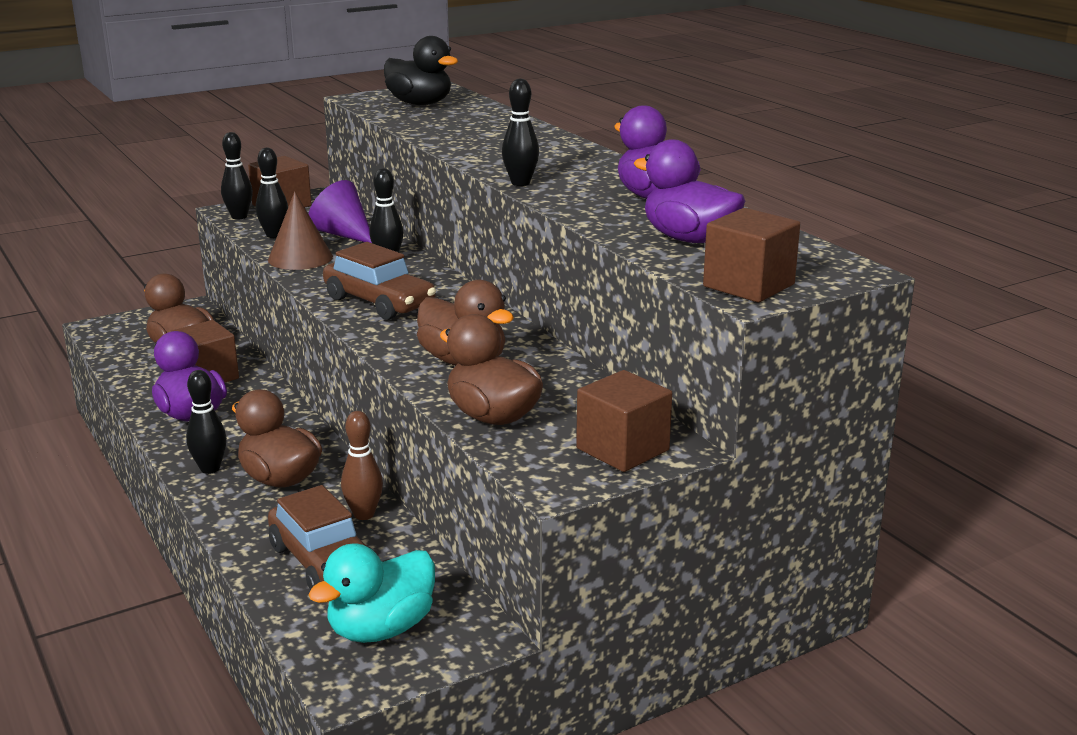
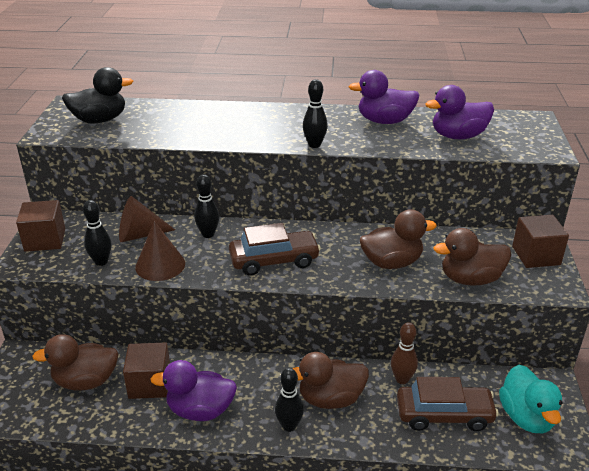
camera: 55 degrees left, 10 degrees up
(239, 217) = (40, 264): black bowling pin -> none
(343, 234) = (139, 235): purple cone -> brown cone
(748, 285) = (536, 146): brown cube -> none

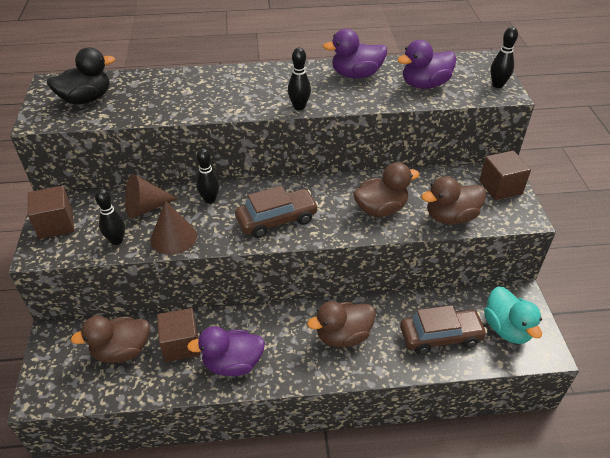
camera: 10 degrees left, 10 degrees up
(289, 426) = (313, 366): black bowling pin -> black bowling pin (497, 85)
(402, 379) = (399, 308): brown bowling pin -> none

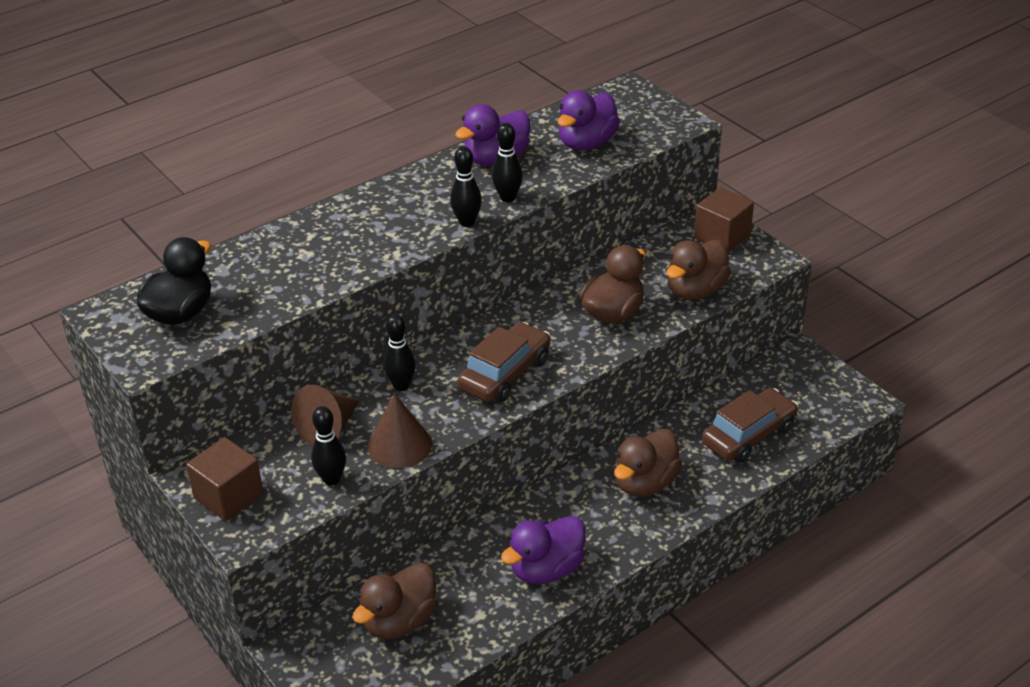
camera: 30 degrees left, 5 degrees down
(181, 345) = (467, 580): brown cube -> none
(497, 85) = (666, 115): black bowling pin -> black bowling pin (508, 198)
(507, 329) = (809, 396): turquoise duck -> none

